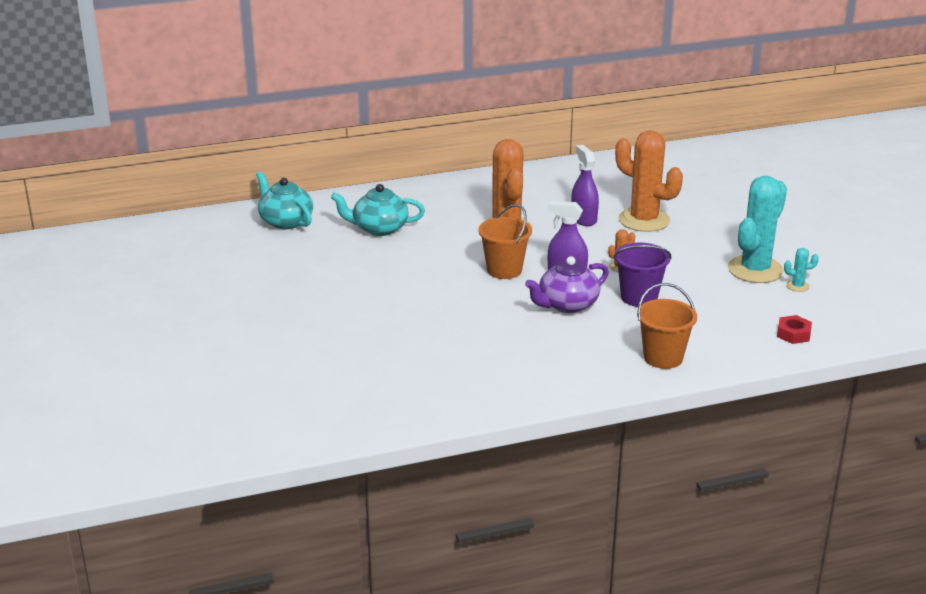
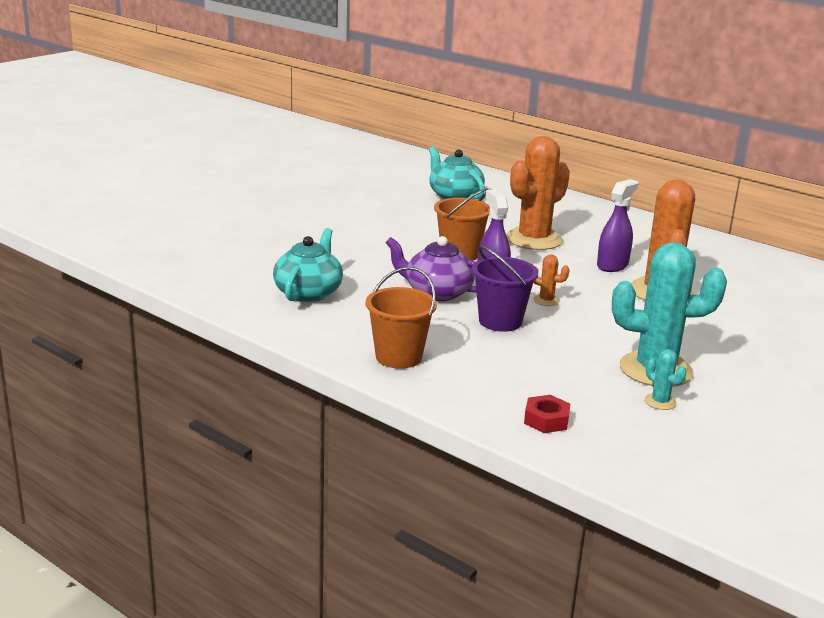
camera: 55 degrees right, 5 degrees down
(285, 221) = (414, 167): turquoise teapot -> turquoise teapot (308, 293)

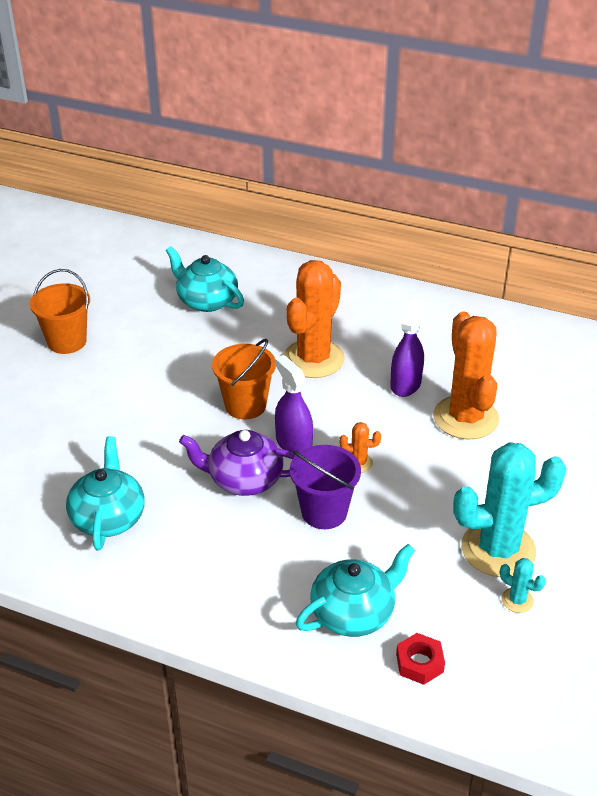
camera: 15 degrees left, 15 degrees up
(398, 357) = (241, 603): orange bucket -> orange bucket (67, 342)
(498, 381) = (354, 613): none -> turquoise teapot

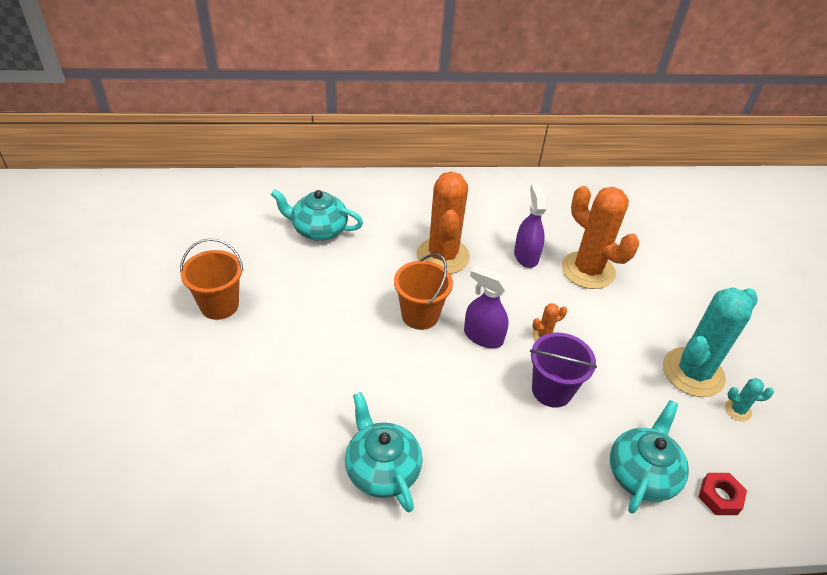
camera: 30 degrees left, 5 degrees up
(244, 480) = (469, 385): purple teapot -> none

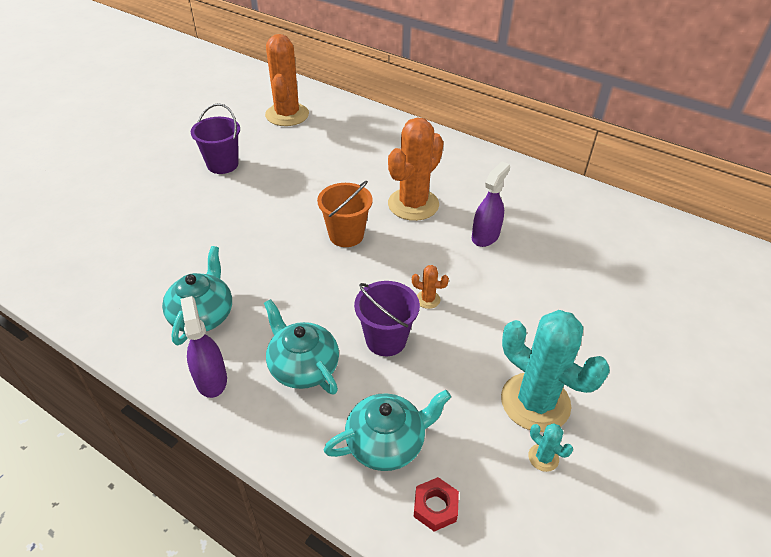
camera: 40 degrees right, 0 degrees up
(219, 305) = (222, 164): orange bucket -> purple bucket
(318, 230) = (341, 147): turquoise teapot -> turquoise teapot (303, 367)
(483, 336) = (376, 273): purple spray bottle -> purple spray bottle (211, 379)
(588, 270) = (531, 273): orange cactus -> orange cactus (287, 115)
(693, 372) = (535, 402): turquoise cactus -> turquoise cactus turned 45 degrees clockwise

